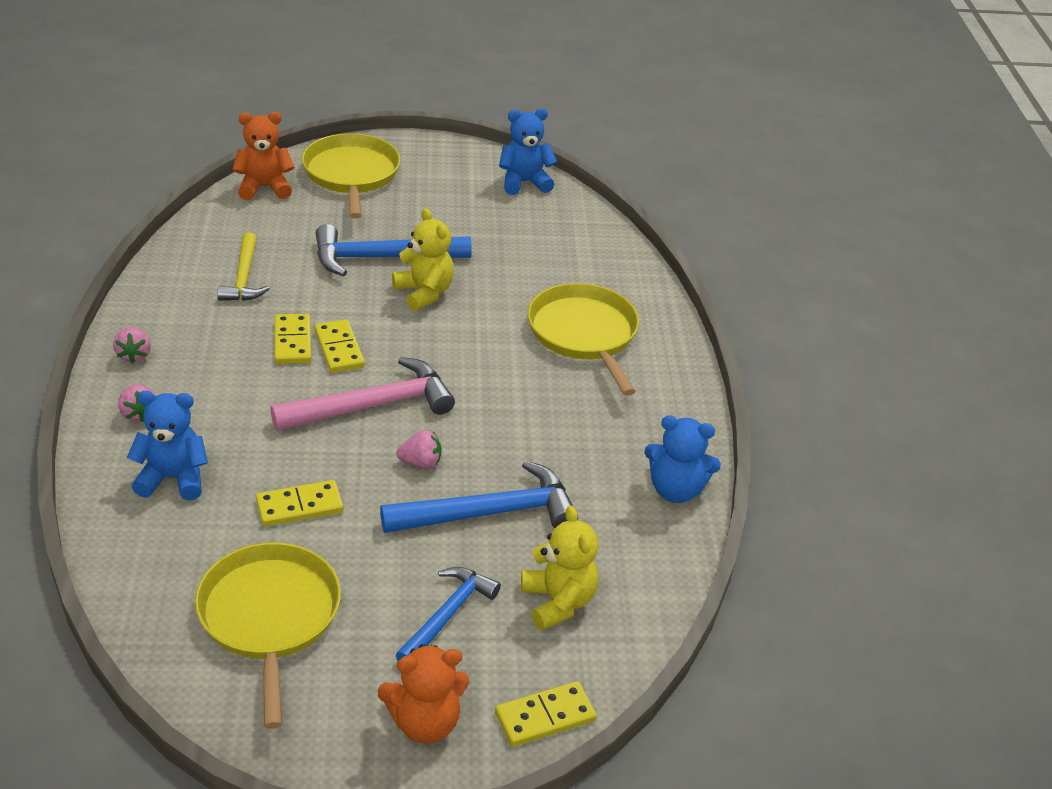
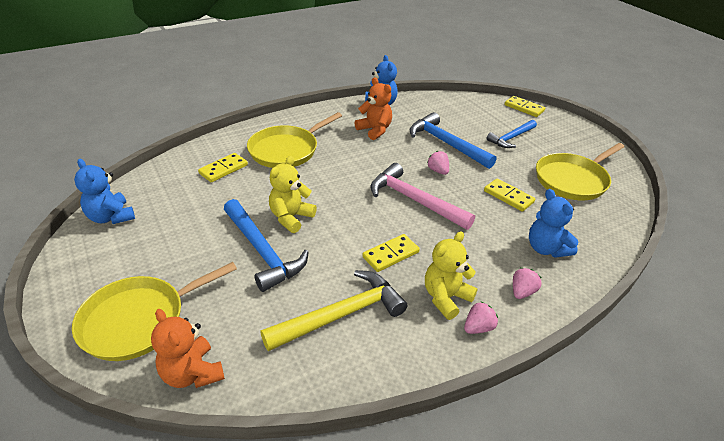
camera: 115 degrees left, 0 degrees up
(244, 278) = (341, 315): yellow hammer -> yellow hammer, size x1.54
(339, 349) = (379, 232): yellow domino -> yellow domino (223, 169)
(425, 722) = (560, 129): orange teddy bear -> orange teddy bear (374, 130)
(448, 615) = (511, 138): blue hammer -> blue hammer turned 45 degrees counterclockwise
(558, 602) = (472, 117): yellow teddy bear -> yellow teddy bear (446, 298)

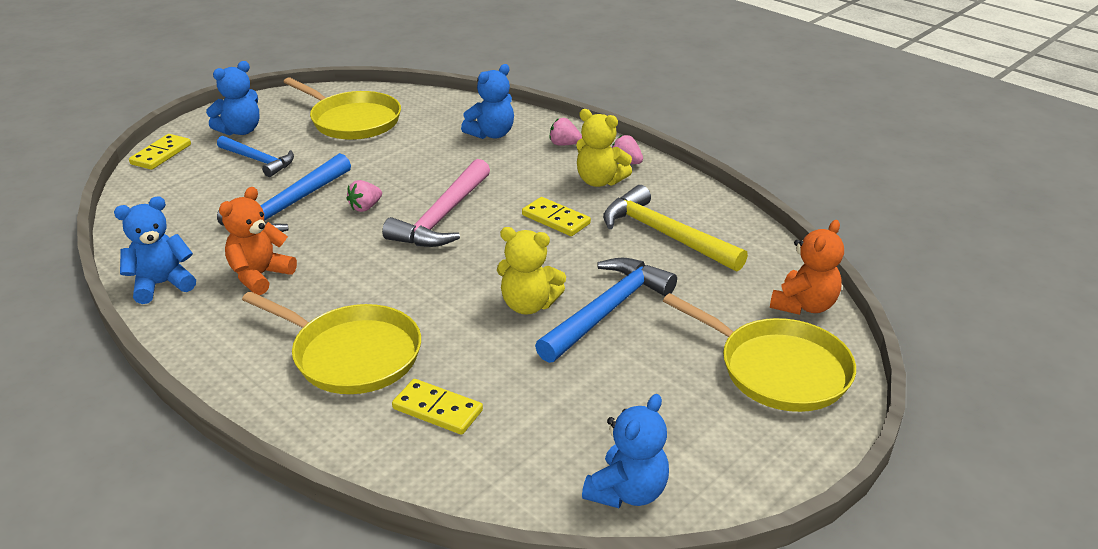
camera: 105 degrees left, 5 degrees down
(508, 196) = (405, 157): yellow domino -> none
(556, 134) = (240, 131): none -> blue teddy bear

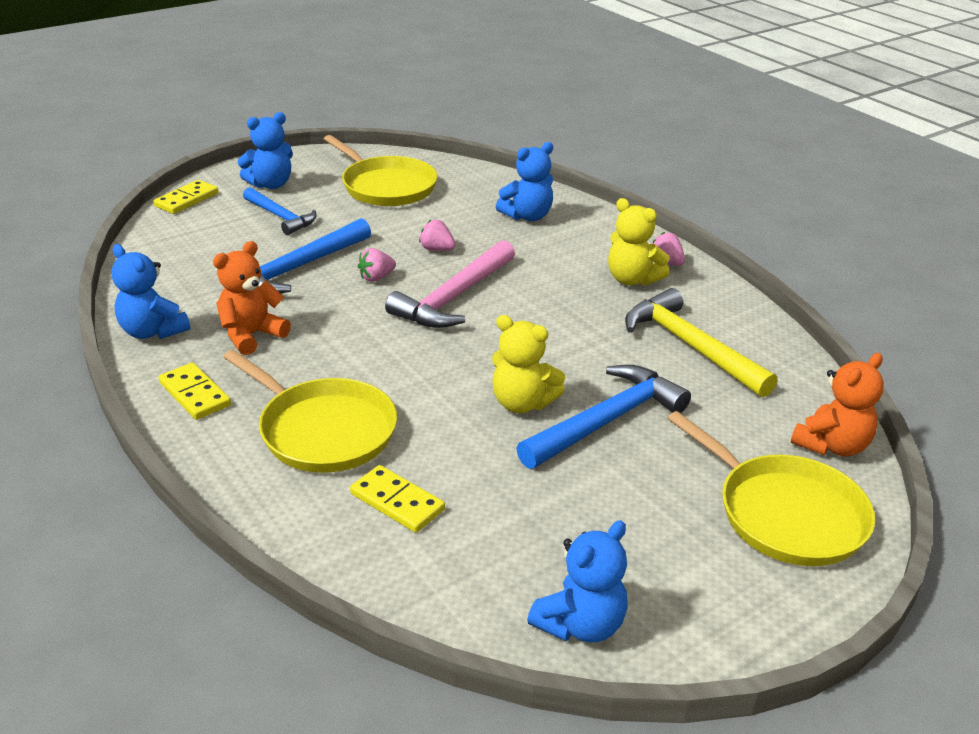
camera: 10 degrees right, 0 degrees up
(162, 284) = (153, 331): blue teddy bear -> blue teddy bear turned 120 degrees counterclockwise
(555, 219) = (574, 315): yellow domino -> yellow domino (194, 394)
(564, 144) = (603, 235): pink strawberry -> pink strawberry (437, 249)

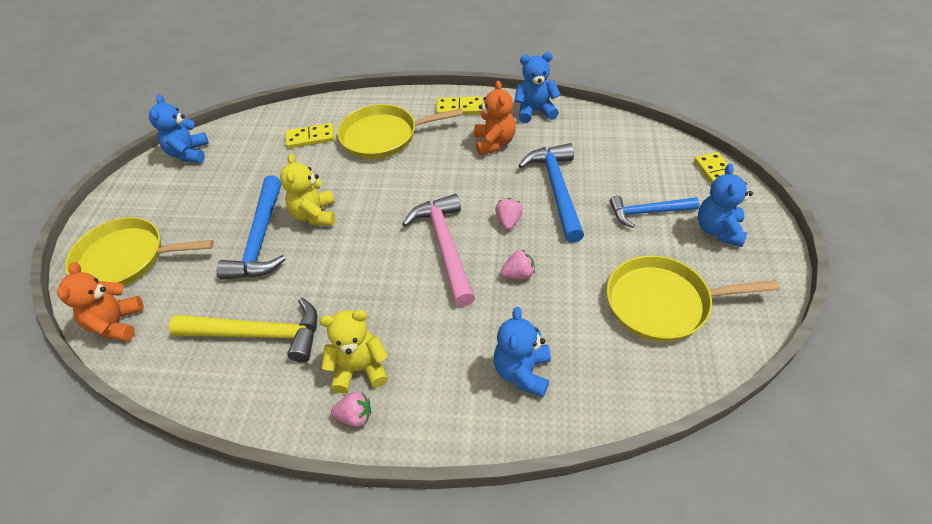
camera: 135 degrees right, 15 degrees up
(522, 403) = (315, 215): yellow teddy bear -> yellow teddy bear turned 75 degrees counterclockwise

